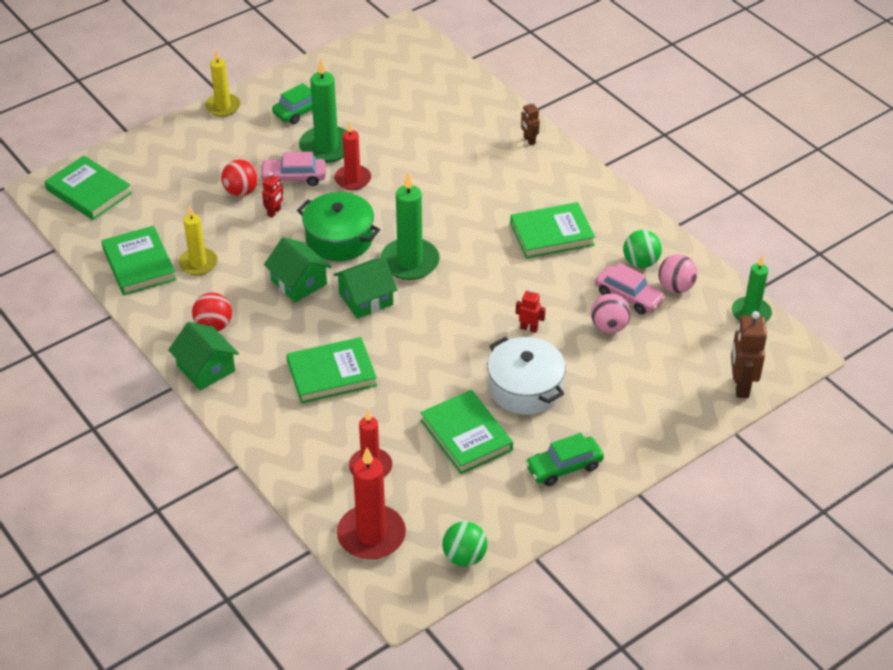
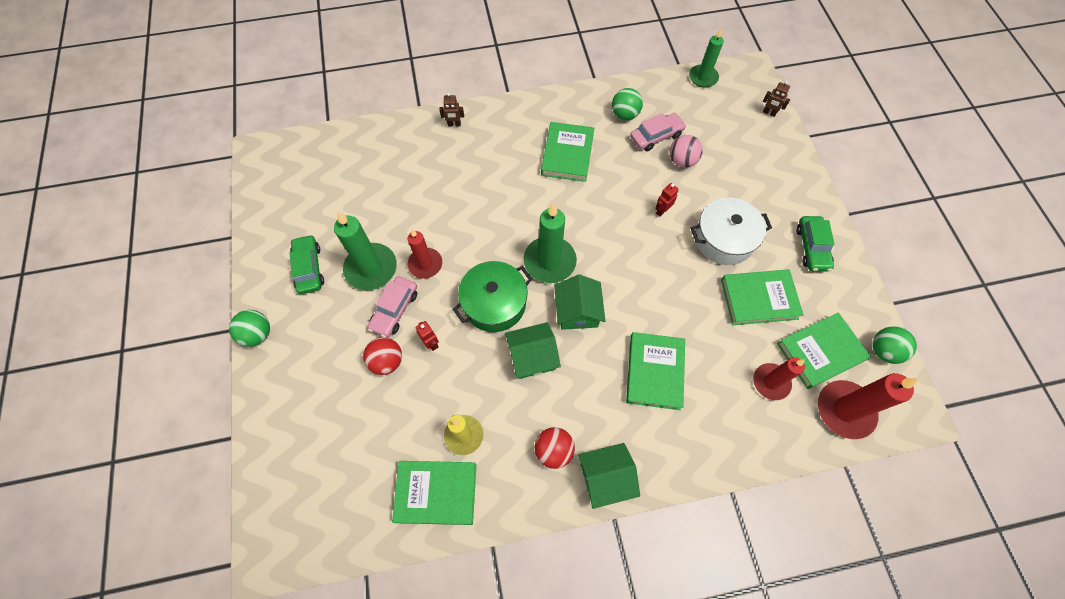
camera: 65 degrees left, 20 degrees up
(89, 191) = (300, 509): green book -> green book (820, 352)
(223, 107) = (258, 334): yellow candle -> green ball
(675, 287) = (659, 106): pink ball -> none
(741, 386) = (769, 113): brown robot -> brown robot, size x0.54

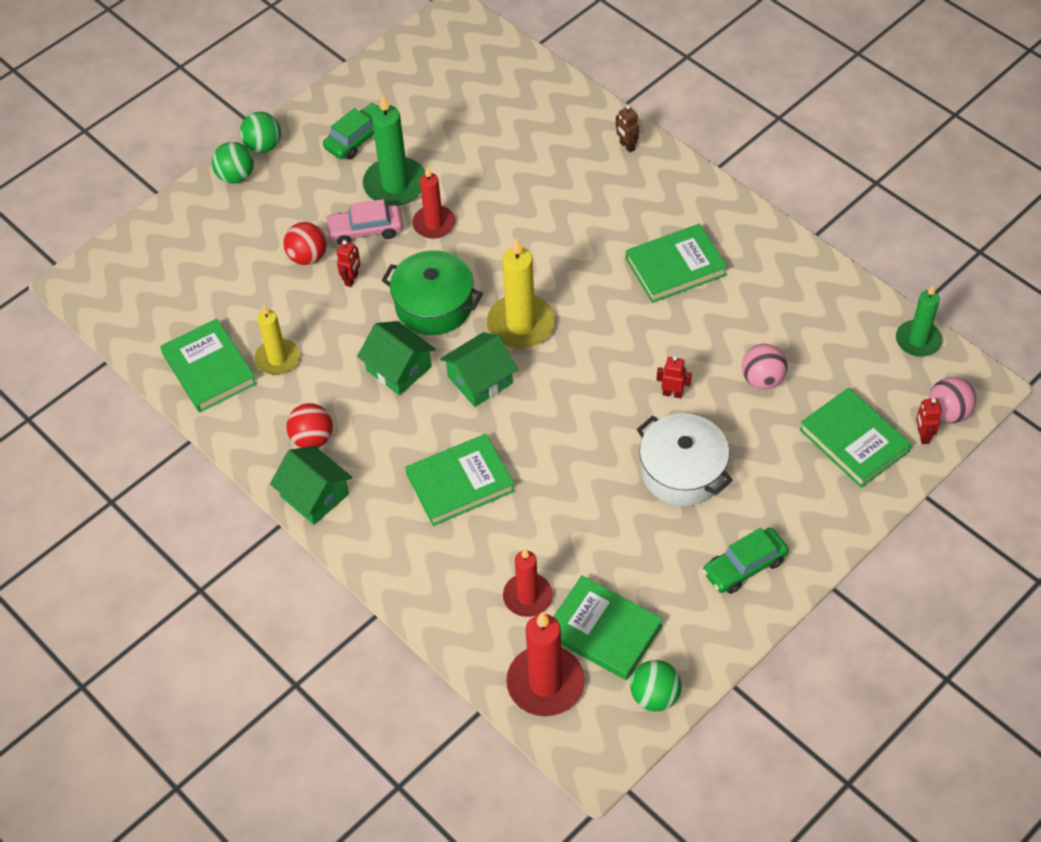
camera: 60 degrees right, 10 degrees down
(549, 261) = (521, 324): green candle -> yellow candle
(624, 115) = (783, 291): green ball -> green ball (236, 176)
(656, 136) = (777, 337): pink car -> none
(759, 299) = (627, 541): green book -> green book (853, 441)
(760, 93) = (948, 412): none -> pink ball
(769, 113) = (923, 436): brown robot -> red robot

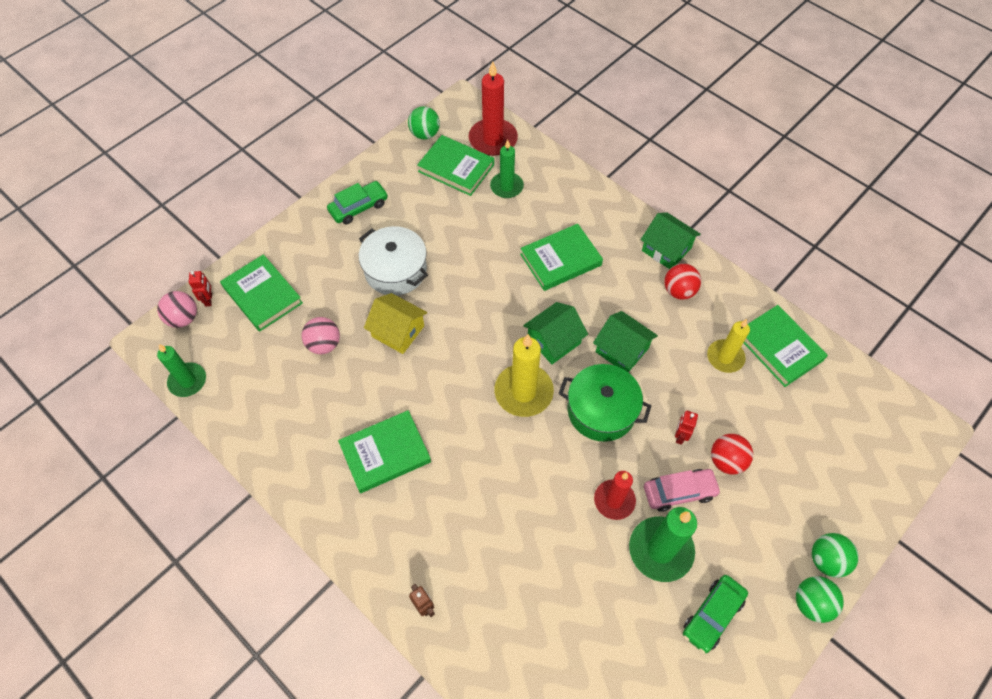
camera: 175 degrees right, 5 degrees up
(527, 596) = (506, 187): red candle -> green candle
(672, 393) = (398, 331): red robot -> yellow house

